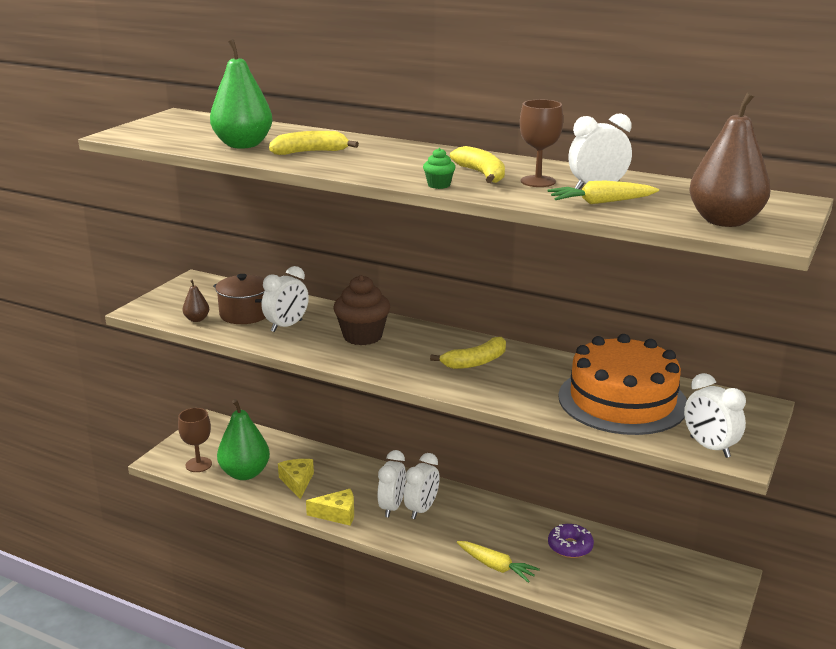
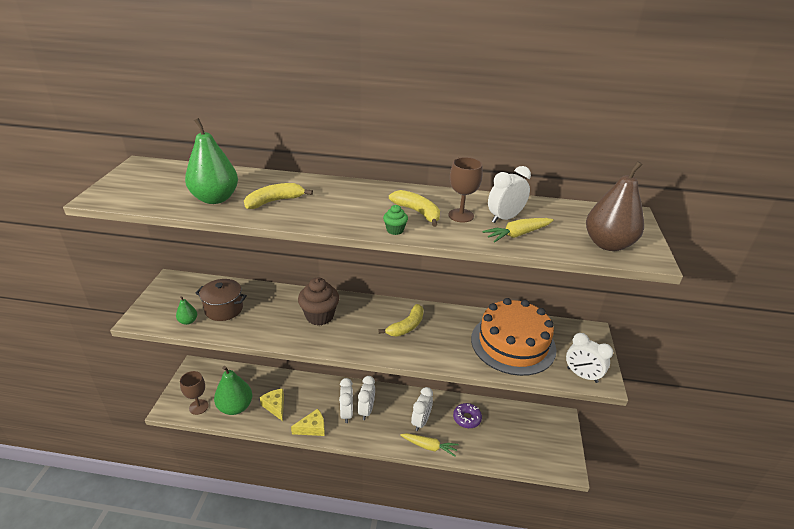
camera: 20 degrees left, 10 degrees up
(197, 319) = (188, 321): brown pear -> green pear
(287, 326) = (260, 315): white clock -> white clock (421, 422)

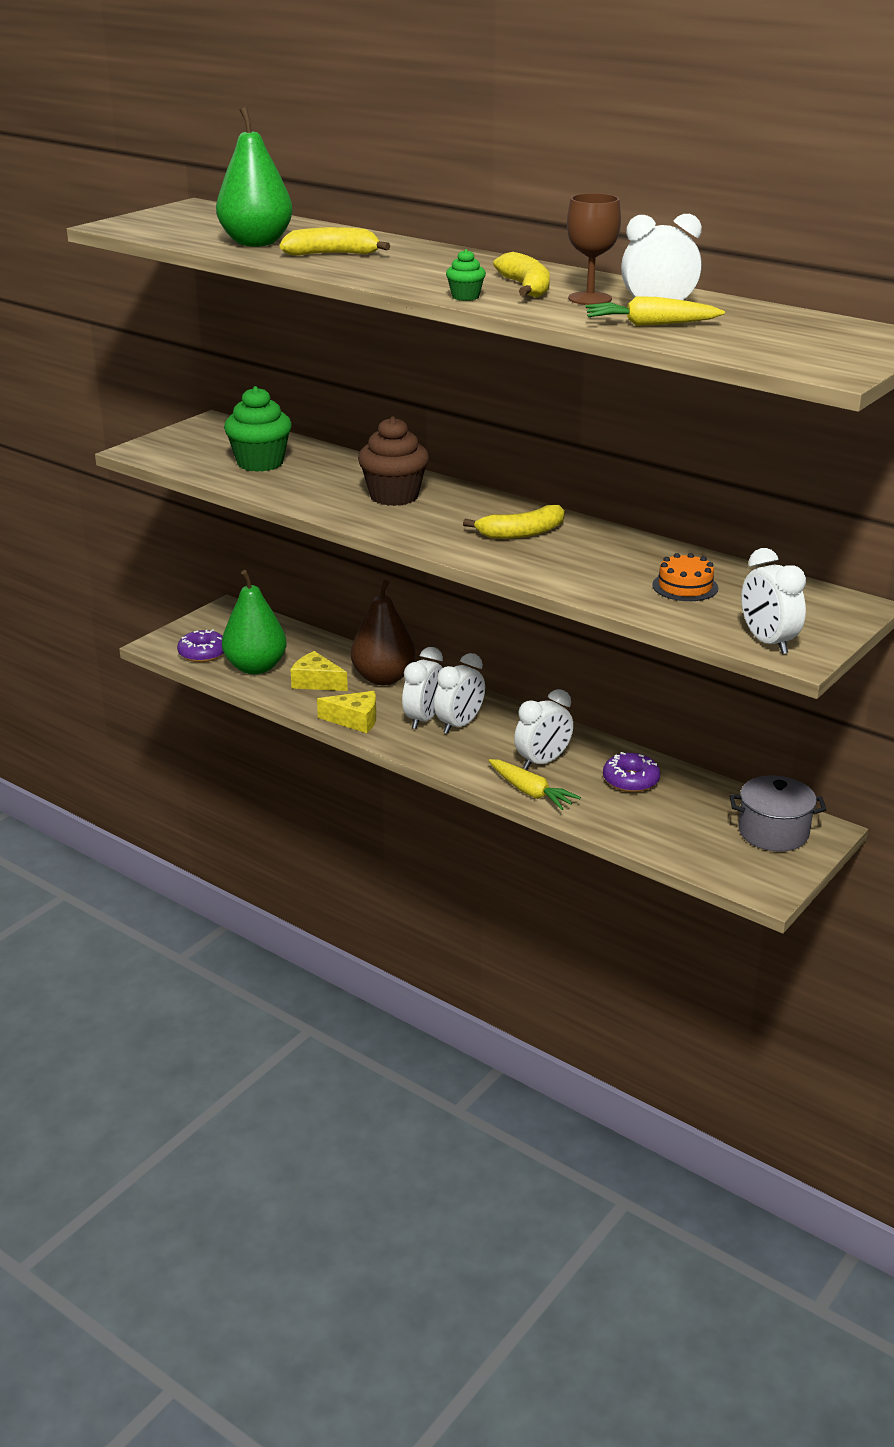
camera: 30 degrees right, 5 degrees down
(188, 321) = (201, 465): green pear -> none
(198, 407) = (203, 653): brown goblet -> purple donut
(224, 309) = (260, 463): brown pot -> green cupcake
(275, 406) = (316, 682): yellow cheese -> yellow cheese turned 60 degrees counterclockwise
(513, 343) = (685, 586): orange cake -> orange cake, size x0.41
(545, 428) = (773, 832): none -> grey pot
(608, 244) = (788, 352): brown pear -> brown pear (383, 678)

